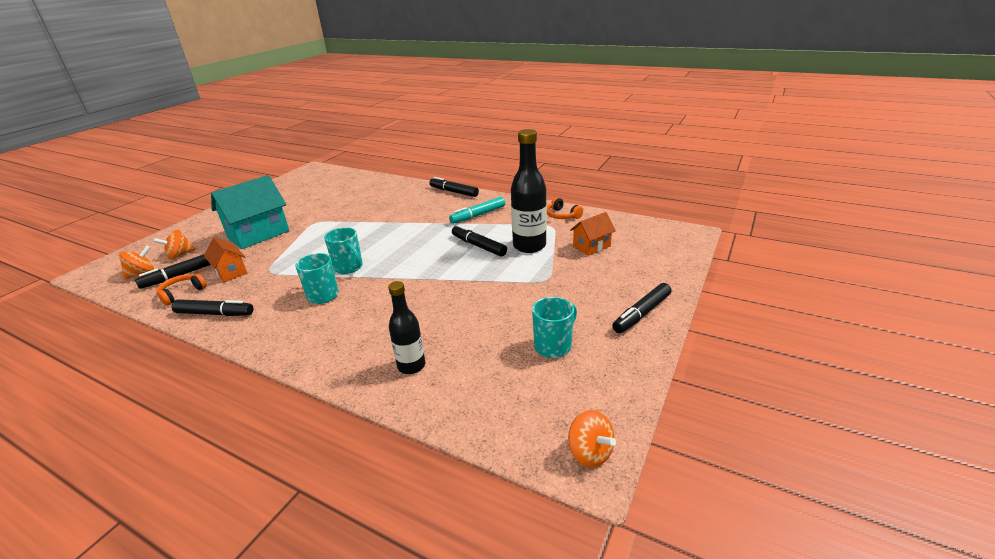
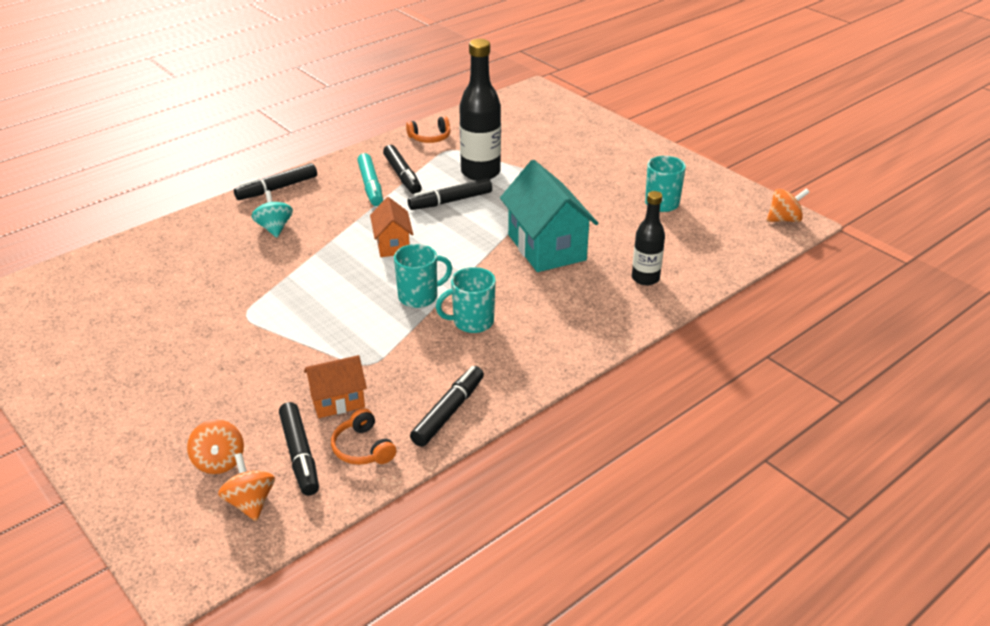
camera: 70 degrees left, 5 degrees up
(258, 234) = (226, 374): turquoise house -> turquoise house (547, 247)
(409, 204) = (274, 228): none -> turquoise spinning top
(591, 246) = (514, 141): orange house -> orange house (392, 245)
(642, 313) = (643, 153): black marker -> black marker (402, 176)

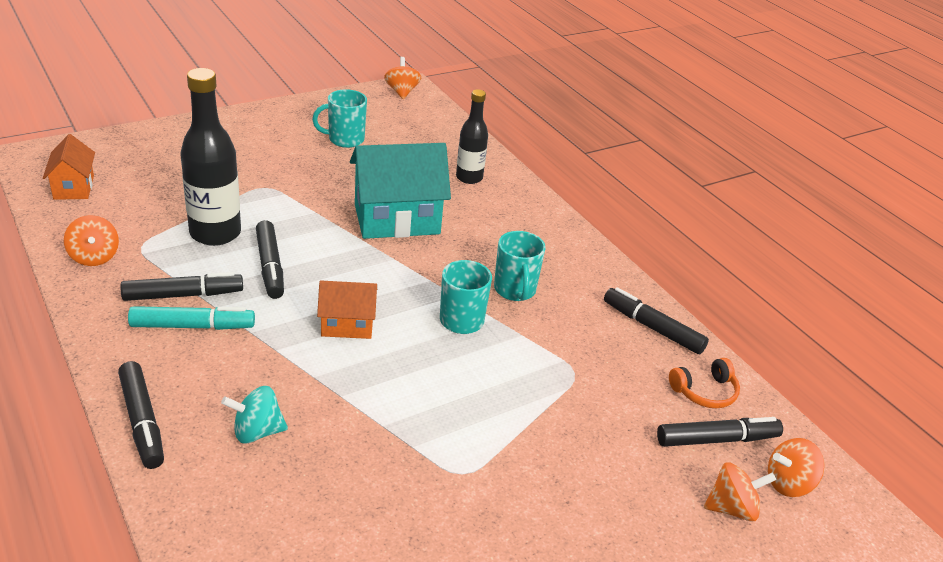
camera: 85 degrees left, 0 degrees up
(337, 401) = (634, 403): orange house -> orange house (73, 187)
(430, 137) = (94, 257): orange headphones -> orange spinning top

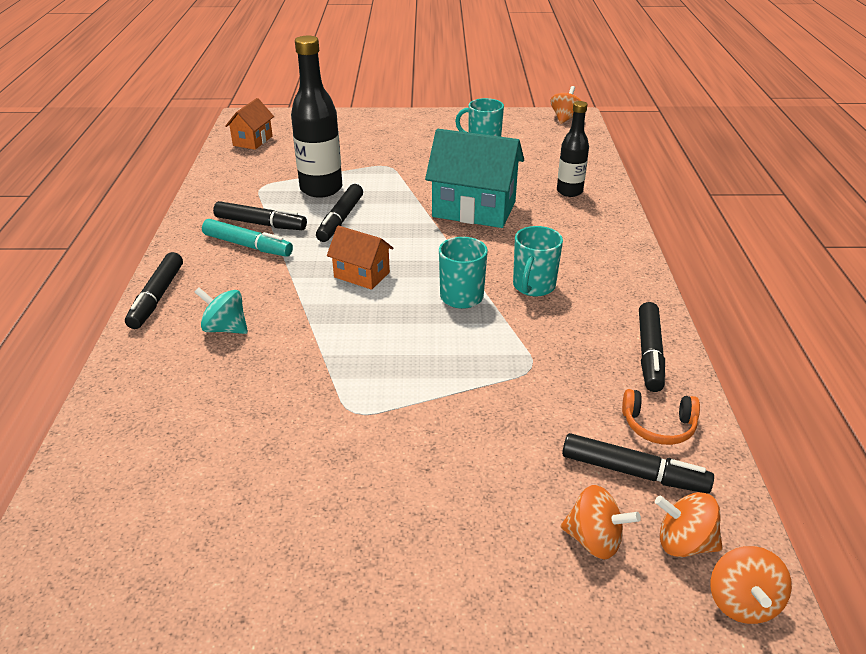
camera: 35 degrees right, 0 degrees up
(94, 257) = (225, 186): orange spinning top -> orange spinning top (742, 602)
(652, 327) = (649, 353): black marker -> black marker turned 150 degrees counterclockwise

